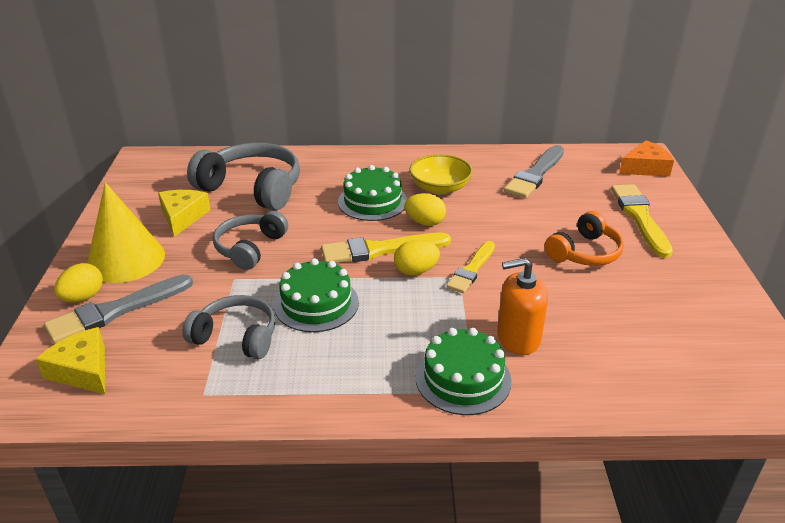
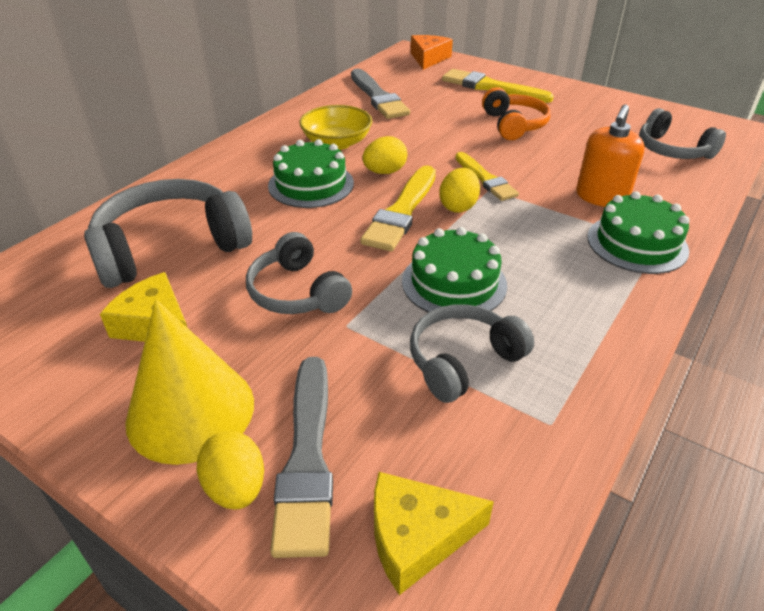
camera: 55 degrees left, 5 degrees up
(669, 359) = (672, 150): none -> grey headphones

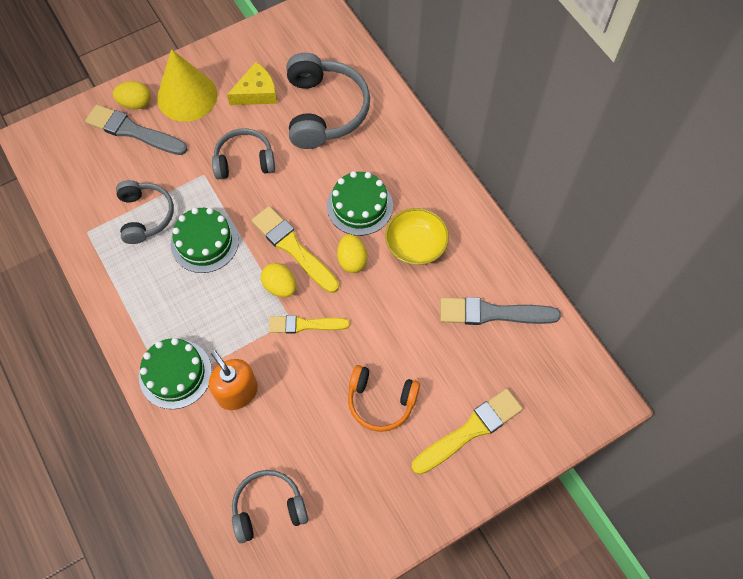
camera: 115 degrees right, 25 degrees up
(417, 537) = (74, 155): yellow cheese -> none
(428, 58) = (575, 409): orange cheese -> none

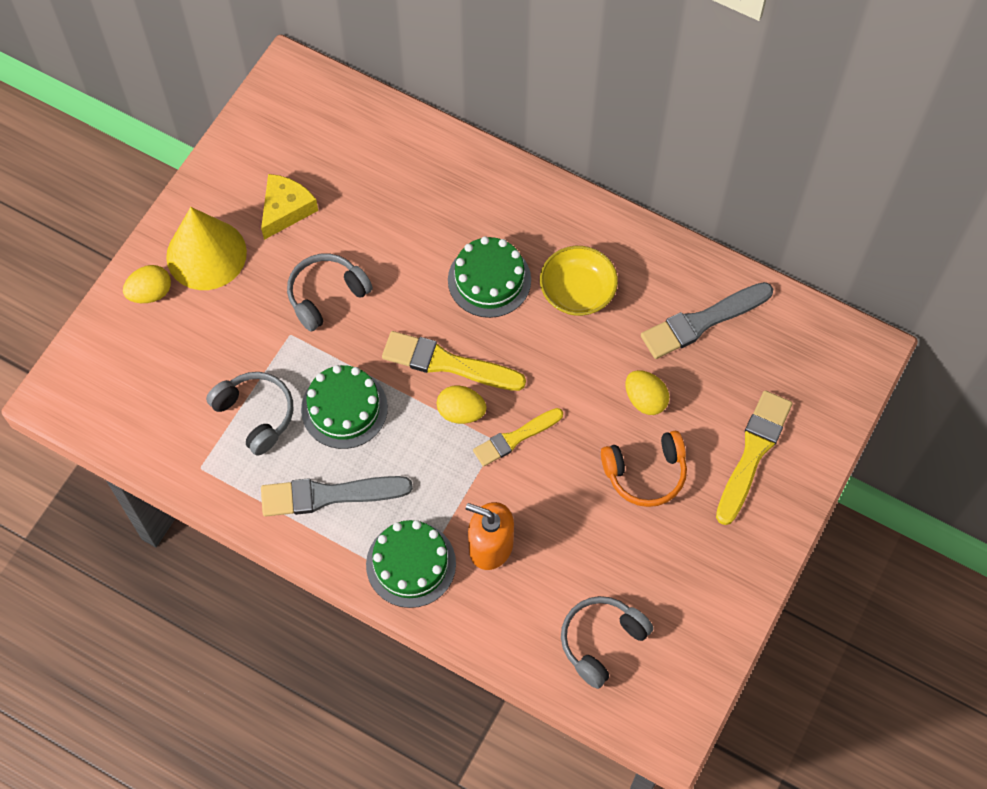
camera: 30 degrees left, 0 degrees up
(133, 131) = (171, 327): grey brush -> grey brush (329, 495)
(324, 110) = (379, 191): grey headphones -> none
(352, 260) = (520, 343): yellow egg -> yellow egg (645, 400)

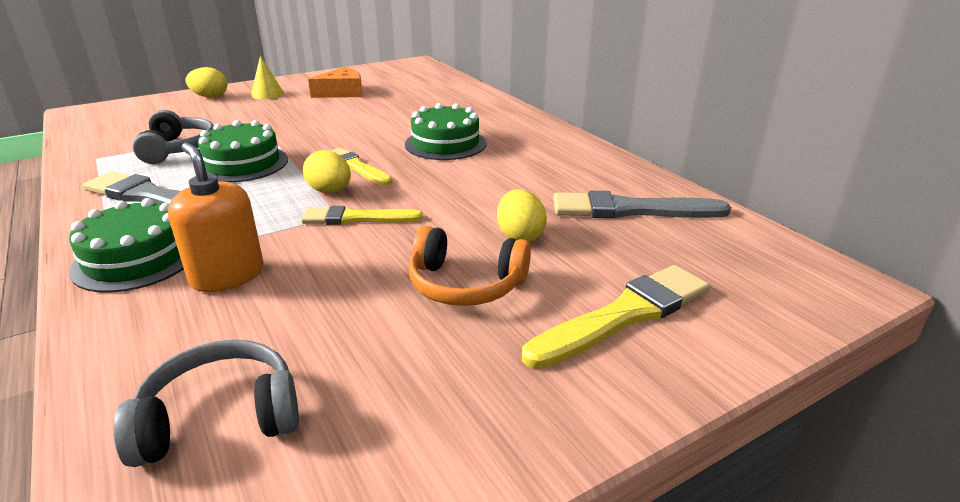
camera: 30 degrees right, 35 degrees down
(206, 254) = (267, 94): yellow cone -> yellow cone, size x0.50
(286, 209) = (342, 92): yellow cheese -> orange cheese
(326, 295) = (315, 121): grey headphones -> none
(447, 363) = (356, 167): yellow brush -> yellow brush, size x0.67
(577, 291) = (516, 165): yellow bowl -> none

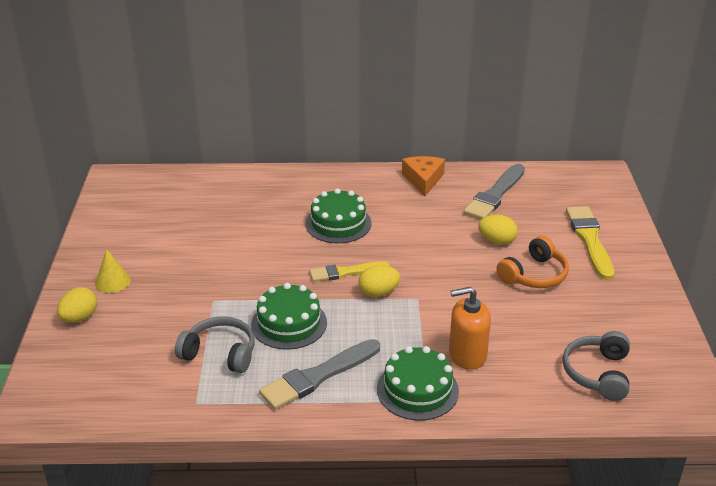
camera: 60 degrees left, 5 degrees up
(342, 92) = (160, 239): orange cheese -> orange cheese (423, 180)
(356, 218) = (429, 291): yellow brush -> none

